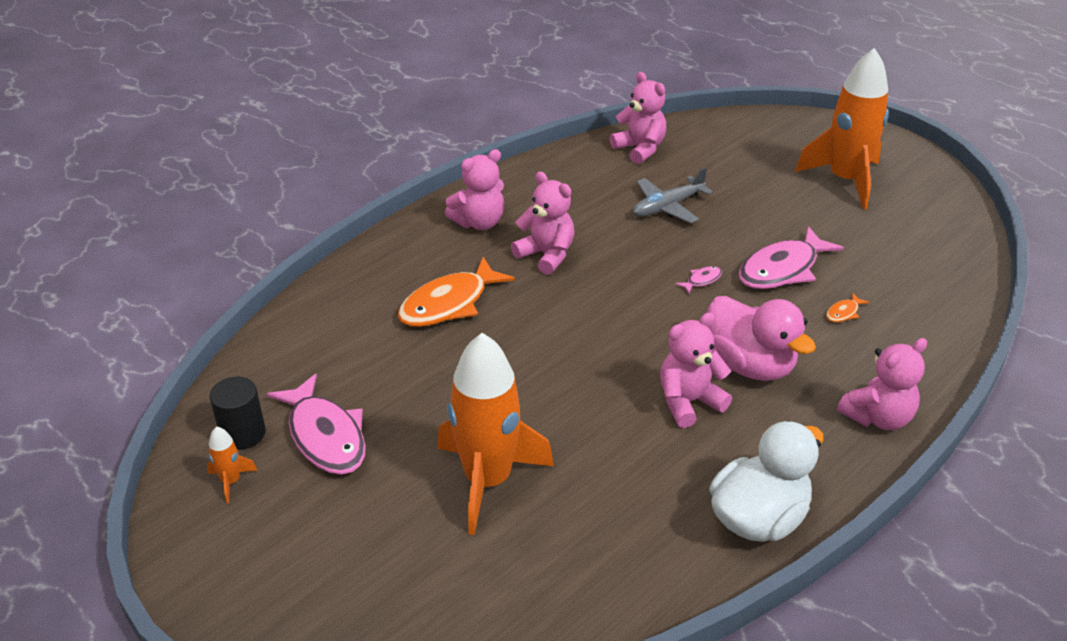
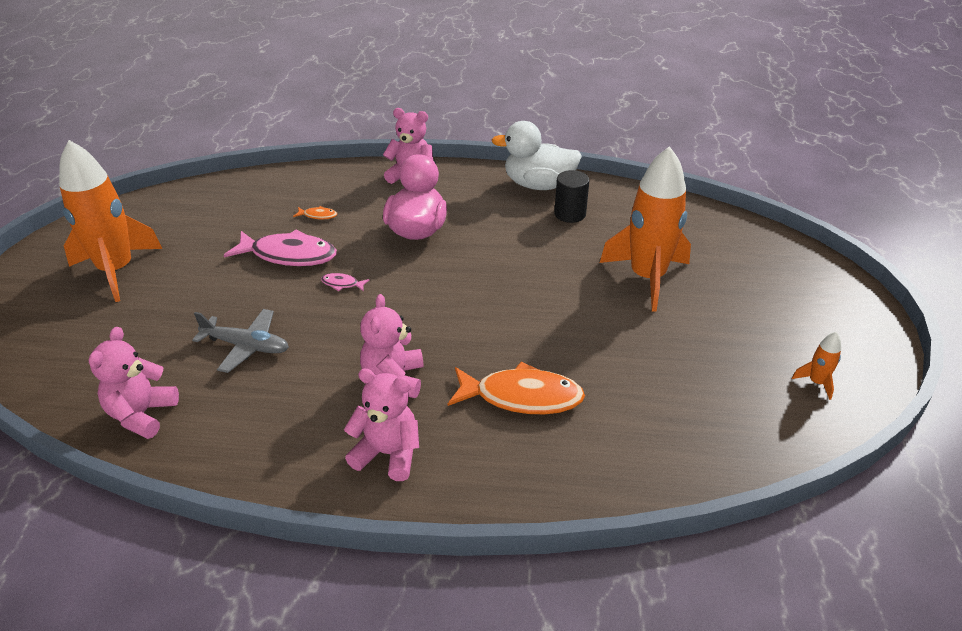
camera: 130 degrees left, 0 degrees up
(243, 434) = (784, 410): black cylinder -> black cylinder (570, 214)
(325, 436) = (723, 367): pink fish -> none
(688, 402) = (481, 238): pink teddy bear -> none

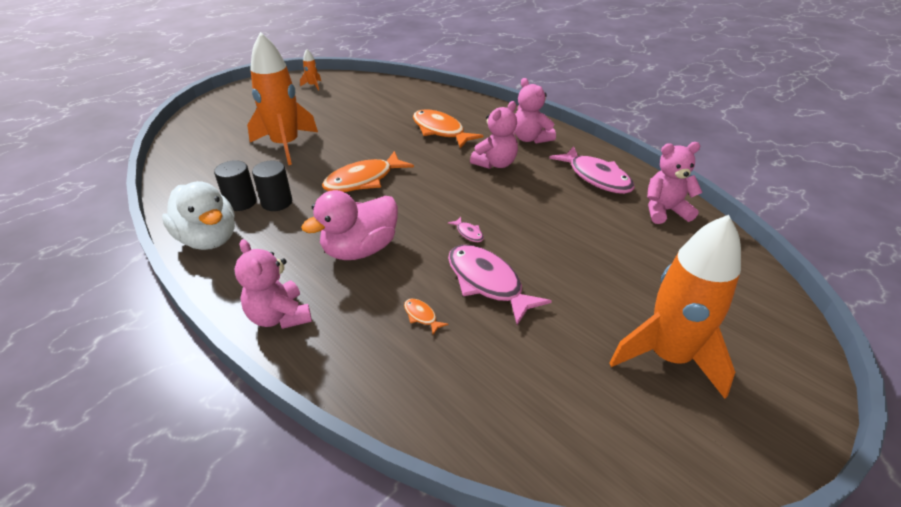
camera: 140 degrees left, 0 degrees up
(142, 415) = (664, 211): pink teddy bear -> pink teddy bear turned 150 degrees counterclockwise
(246, 346) = (573, 221): grey plane -> none
(249, 426) = (596, 177): none -> pink fish
(505, 283) = (363, 180): none -> orange fish
(542, 227) = (277, 202): none -> black cylinder

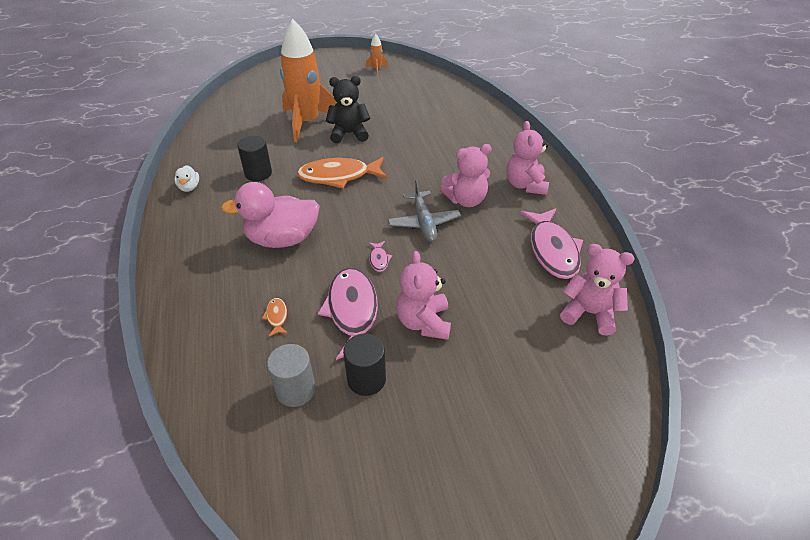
camera: 30 degrees right, 5 degrees up
(209, 239) = (189, 187): white duck -> white duck, size x0.44
(241, 202) = (234, 164): black cylinder -> black cylinder (366, 379)
(279, 316) = (183, 270): pink teddy bear -> pink teddy bear (423, 322)
(338, 143) = (349, 134): none -> black teddy bear
(440, 131) = (446, 149): orange fish -> none
(478, 191) = (424, 222): none -> grey plane
(502, 368) = (295, 390): none -> grey cylinder
(668, 356) = (442, 453): orange rocket -> none

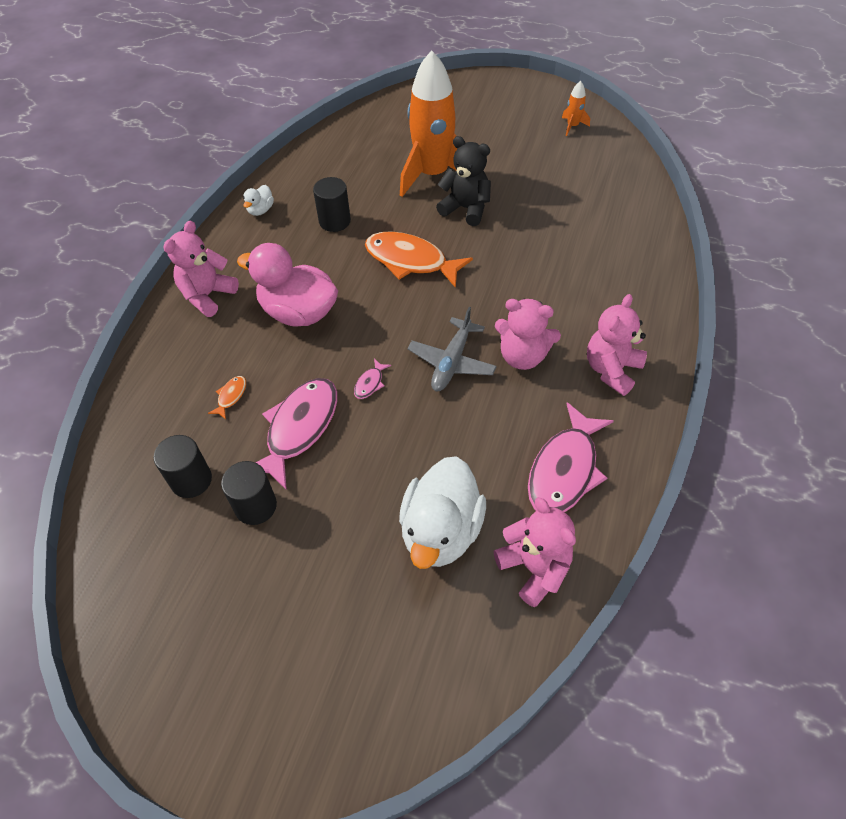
camera: 35 degrees right, 10 degrees up
(295, 390) = (191, 480): grey cylinder -> black cylinder
(423, 322) = (354, 478): pink teddy bear -> pink teddy bear (207, 295)
(513, 323) = (441, 531): none -> white duck

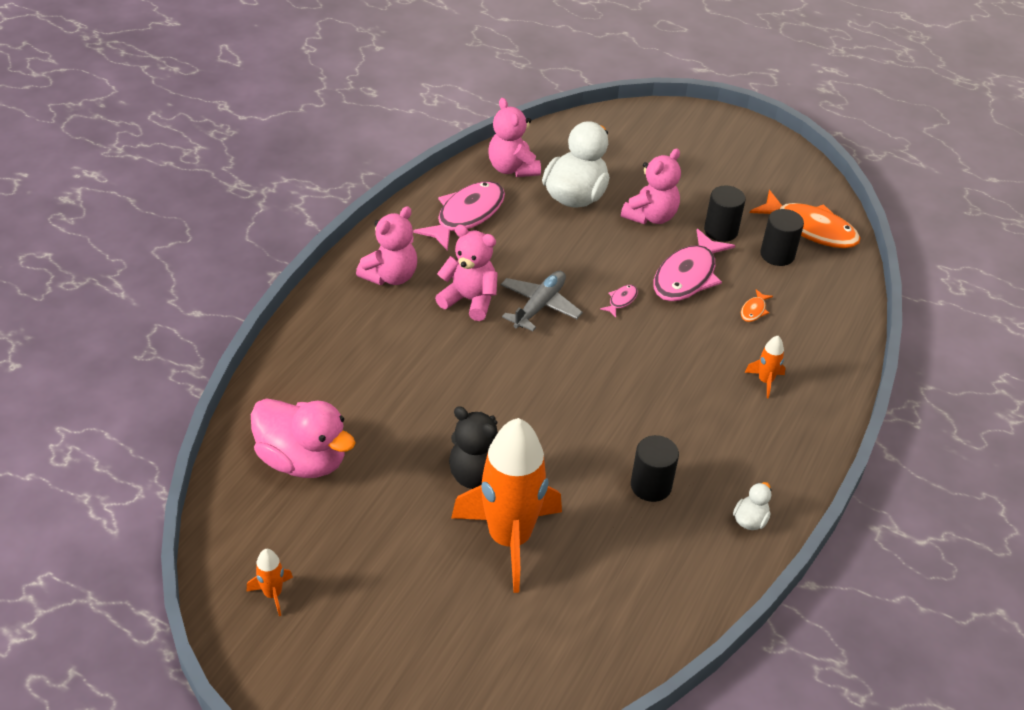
camera: 175 degrees left, 10 degrees down
(207, 295) = (797, 413): pink teddy bear -> pink teddy bear (651, 216)
(231, 320) = (765, 381): none -> orange rocket
(298, 312) = (692, 378): pink duck -> pink duck (303, 460)
(410, 261) = (562, 416): orange fish -> orange fish (810, 229)

